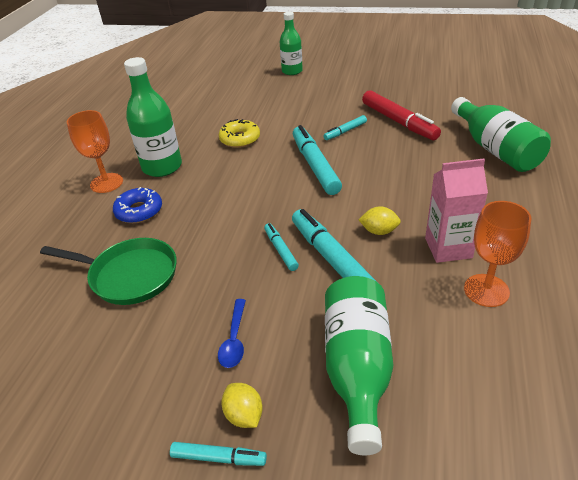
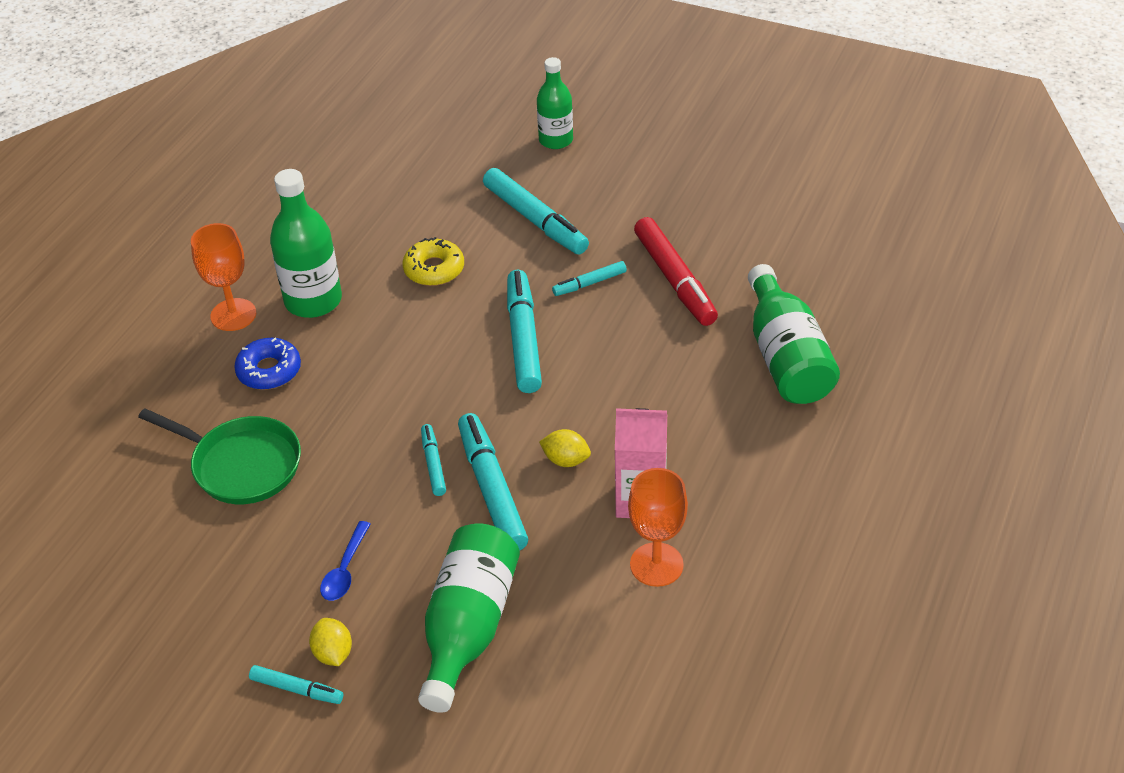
camera: 10 degrees right, 5 degrees up
(295, 106) = (535, 219): none -> turquoise marker

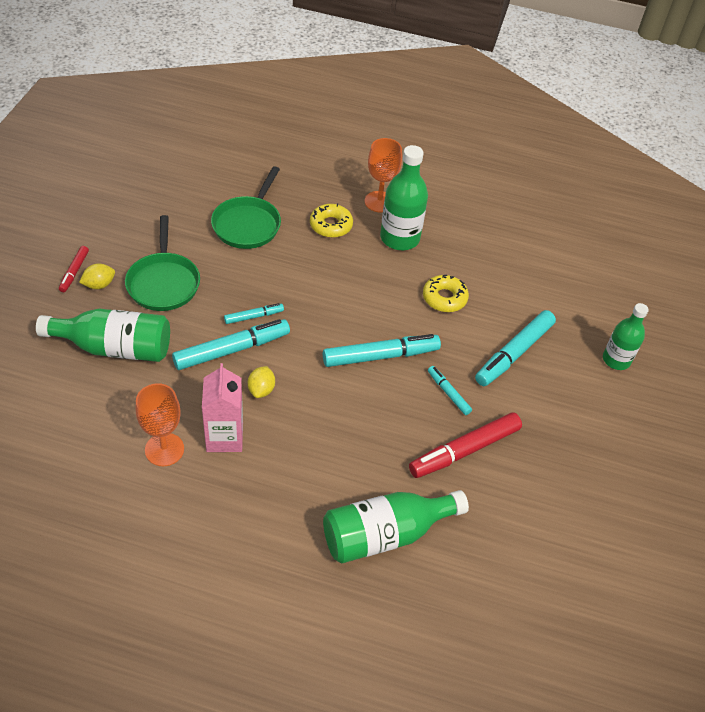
camera: 75 degrees right, 5 degrees up
(269, 370) = (331, 225): blue donut -> yellow donut
(296, 689) = (74, 272): turquoise marker -> red marker
(345, 569) = (163, 282): blue spoon -> green pan

